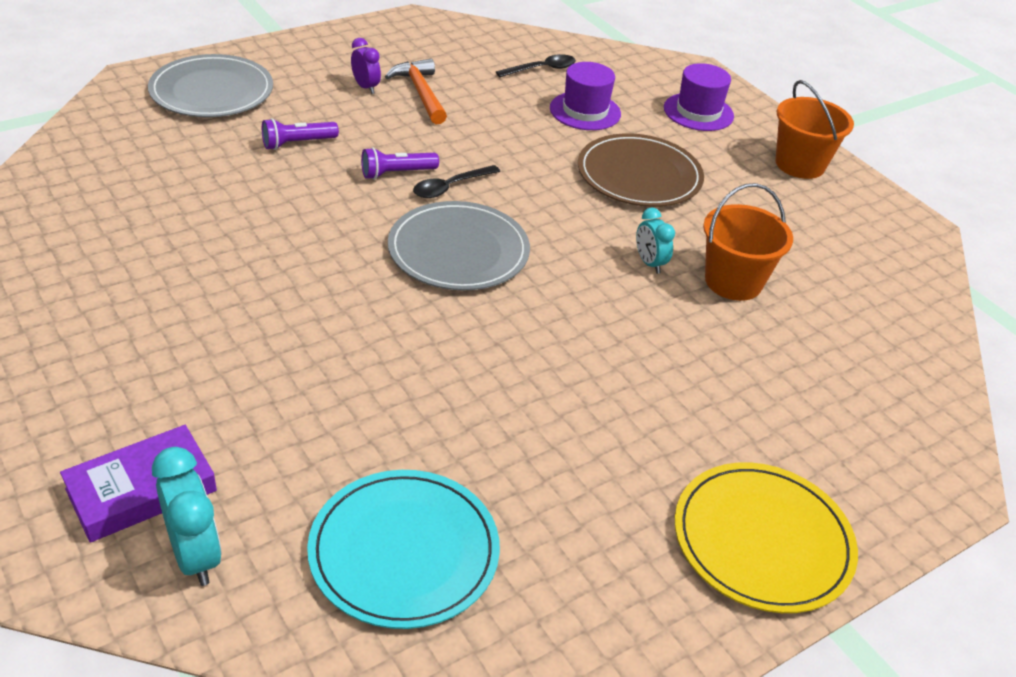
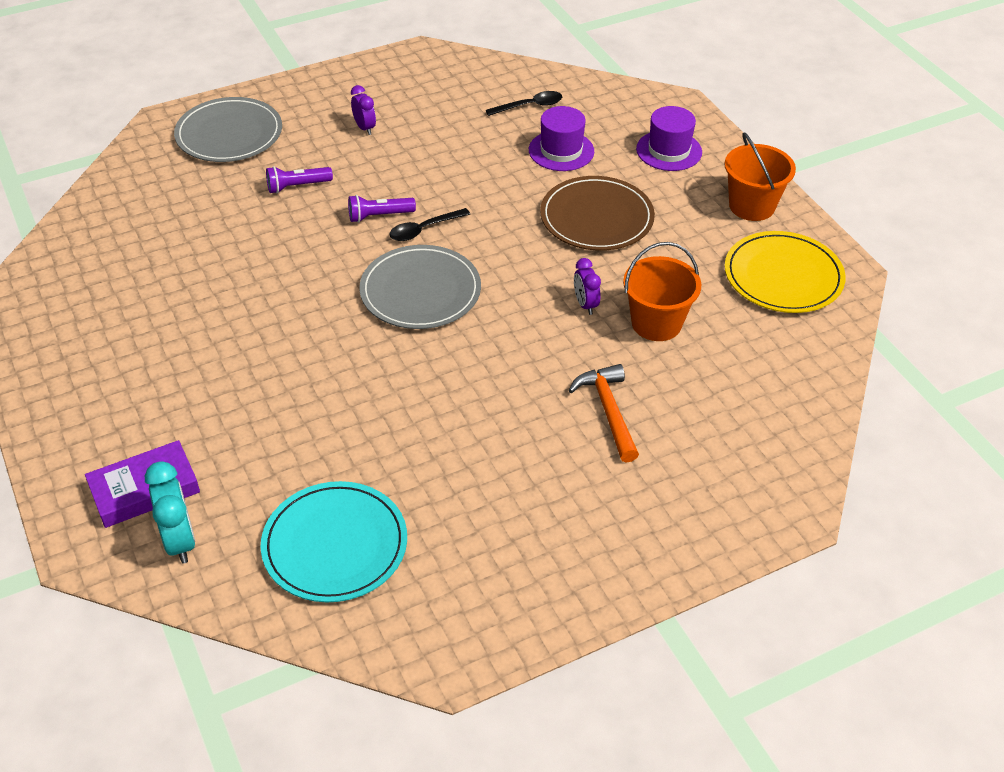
camera: 10 degrees right, 5 degrees up
(420, 93) = (413, 133): orange hammer -> orange hammer (608, 411)
(649, 263) = (585, 304): turquoise clock -> purple clock
(762, 540) = (620, 549): yellow plate -> yellow plate (783, 276)

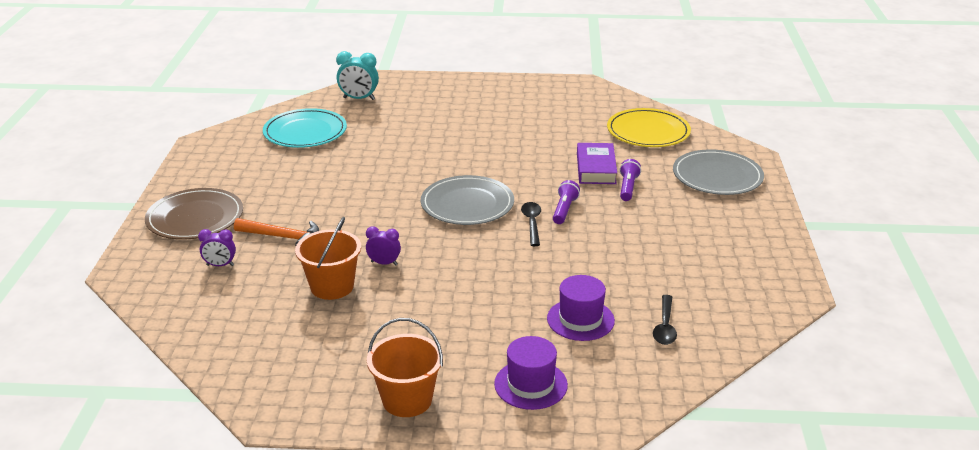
camera: 120 degrees right, 15 degrees down
(144, 489) = (402, 96): purple book -> purple book (596, 168)
(364, 128) = (687, 232): purple clock -> purple clock (220, 265)
(596, 217) = (473, 304): brown plate -> brown plate (195, 218)
(783, 276) = (307, 373): yellow plate -> yellow plate (648, 131)

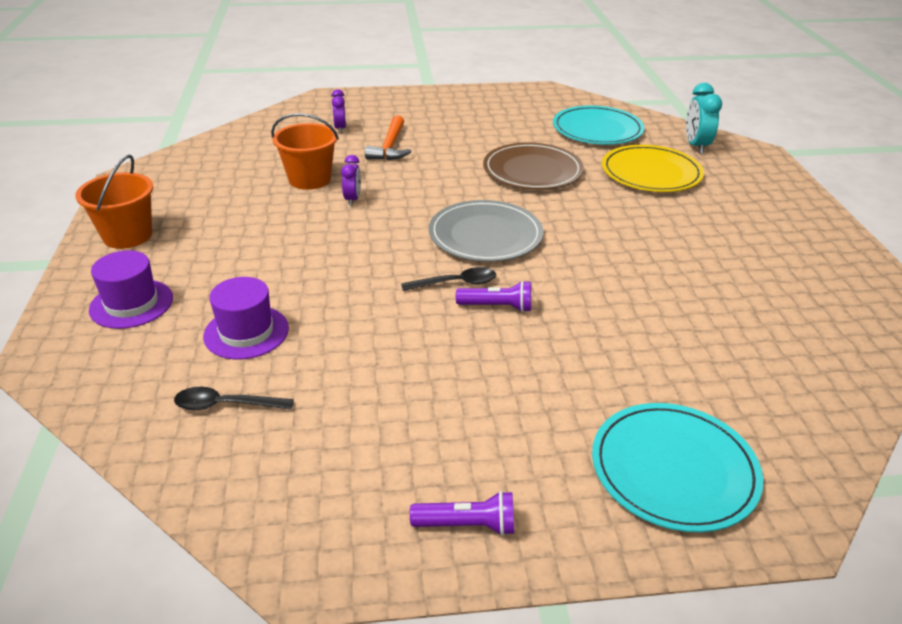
camera: 80 degrees right, 5 degrees up
(195, 218) = (413, 108): brown plate -> brown plate (532, 170)
(596, 168) = (626, 329): purple book -> none
(628, 188) = (583, 362): purple flashlight -> purple flashlight (467, 525)
(648, 131) = (786, 380): yellow plate -> yellow plate (651, 173)
(717, 176) = (674, 469): grey plate -> turquoise plate

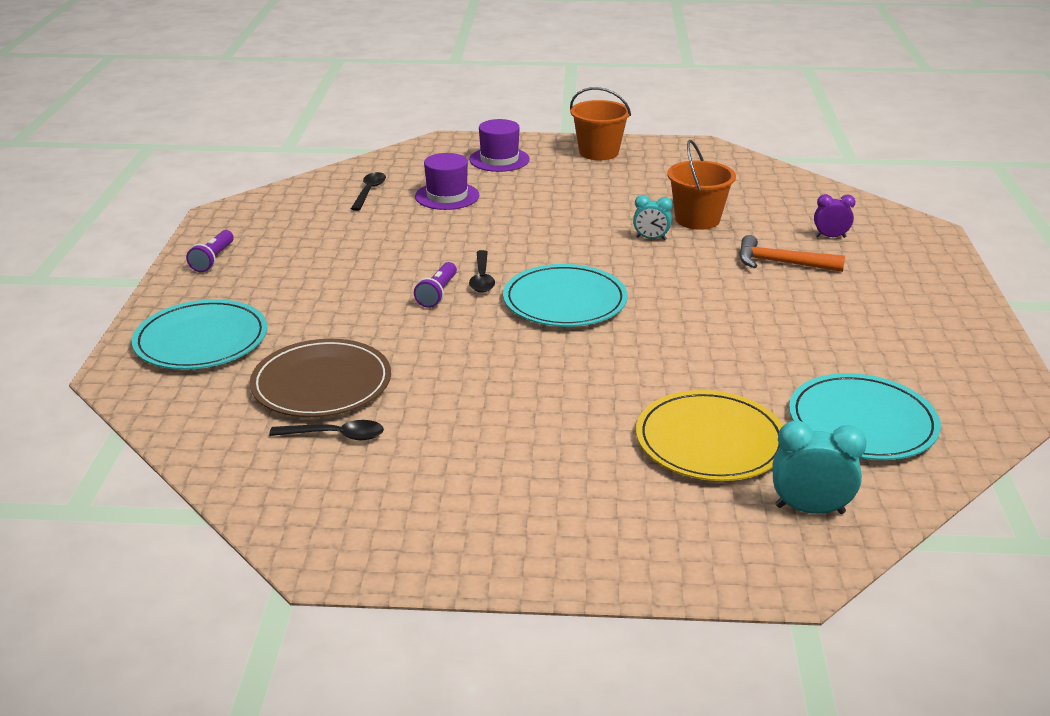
camera: 100 degrees right, 5 degrees down
(352, 199) = (651, 238): purple clock -> turquoise clock
(485, 235) = (565, 301): grey plate -> turquoise plate
(532, 170) = (717, 348): brown plate -> brown plate (321, 383)
(766, 328) = (335, 435): none -> black spoon

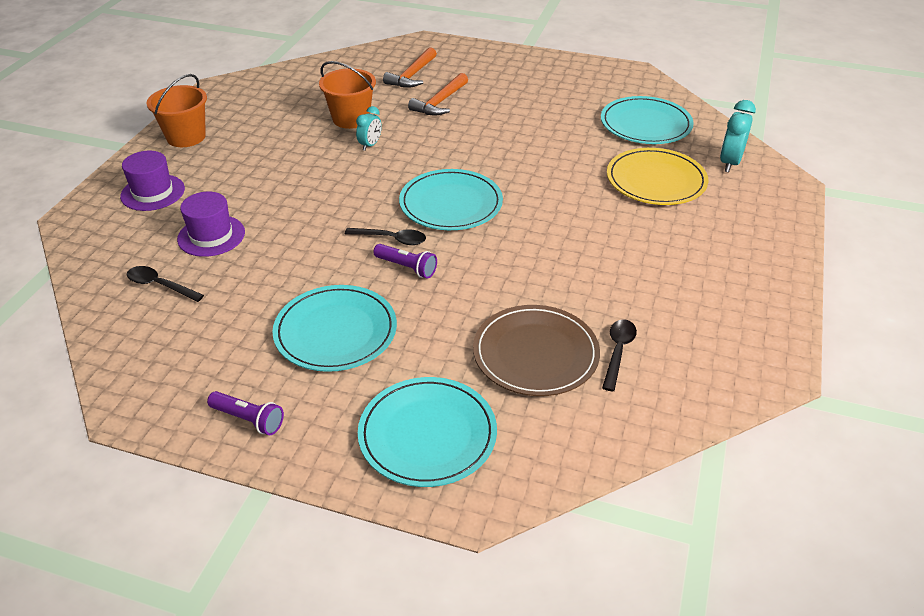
camera: 75 degrees left, 10 degrees up
(329, 275) = (335, 331): none -> turquoise plate
(830, 237) = (412, 75): purple clock -> orange hammer

